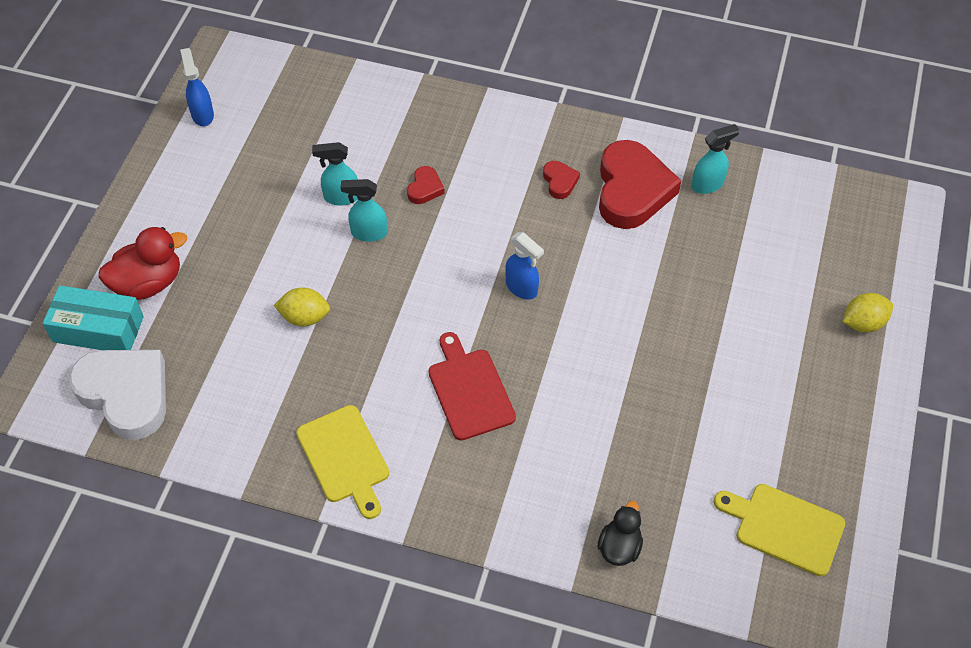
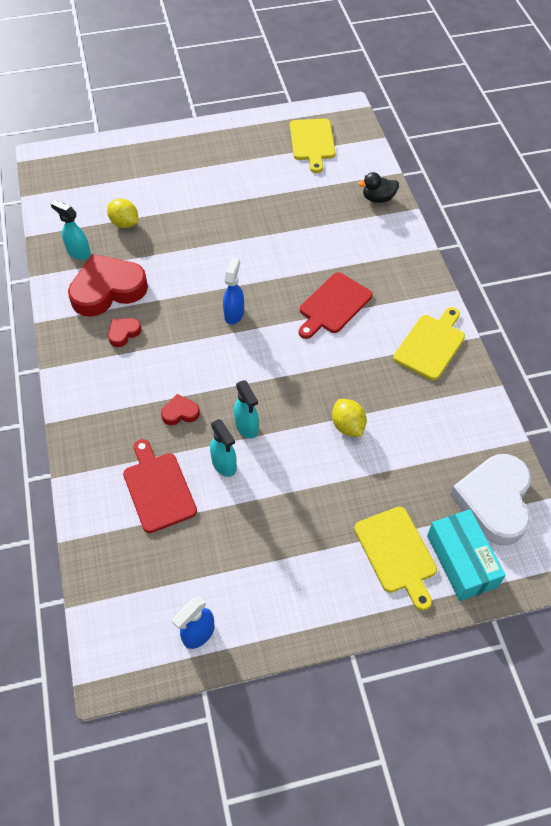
camera: 120 degrees left, 0 degrees up
(148, 283) = (396, 553): red duck -> yellow cutting board
(354, 140) = (158, 489): none -> red cutting board
(863, 323) = (151, 150): yellow lemon -> yellow lemon (124, 223)

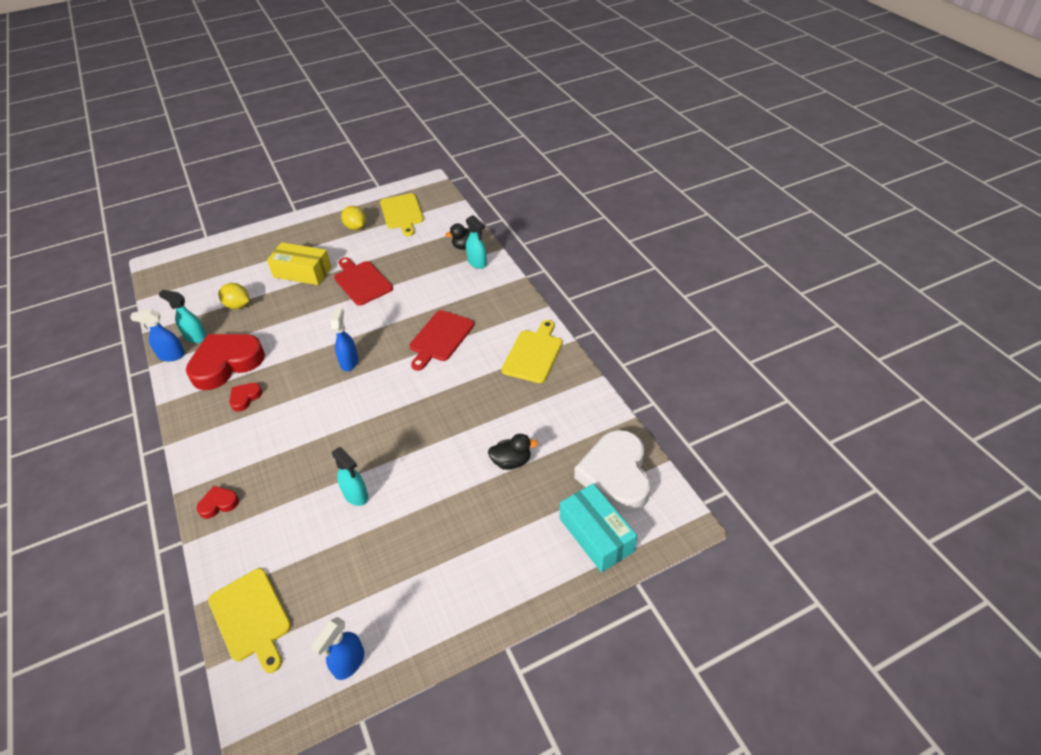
camera: 10 degrees left, 10 degrees down
(53, 269) = (171, 356): none -> blue spray bottle
(158, 489) = (293, 531): red cutting board -> red cutting board (362, 282)
(180, 413) = (307, 457): red heart -> red heart (218, 504)
(196, 196) = (302, 272): none -> yellow box
(247, 427) = (374, 457): turquoise spray bottle -> turquoise spray bottle (477, 263)
(348, 426) = (469, 437): yellow lemon -> yellow lemon (356, 227)
(387, 462) = (511, 461): none -> black duck
(396, 553) = (534, 541): yellow cutting board -> yellow cutting board (251, 617)

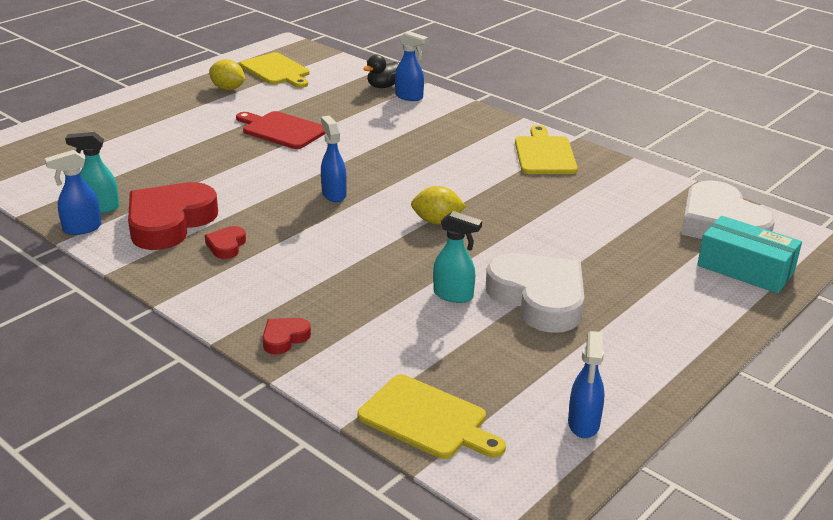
camera: 25 degrees left, 15 degrees down
(238, 305) = (133, 172): yellow lemon -> yellow lemon (437, 221)
(302, 272) = (195, 133): yellow box -> none
(413, 518) = (539, 298): none -> white heart
(440, 338) = (425, 159): red cutting board -> none
(477, 263) = (409, 97): turquoise spray bottle -> blue spray bottle
(511, 461) = (603, 235): black duck -> none

